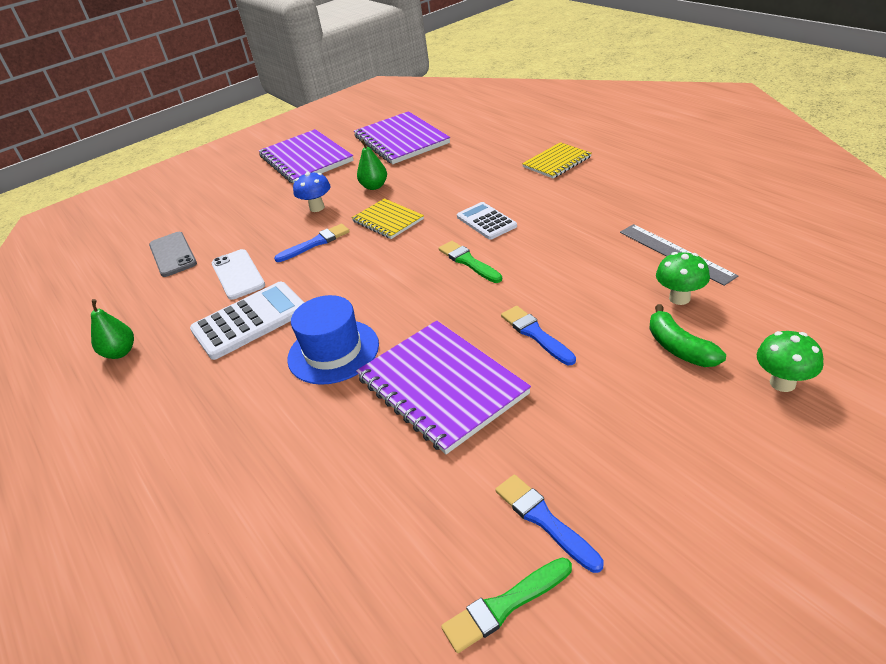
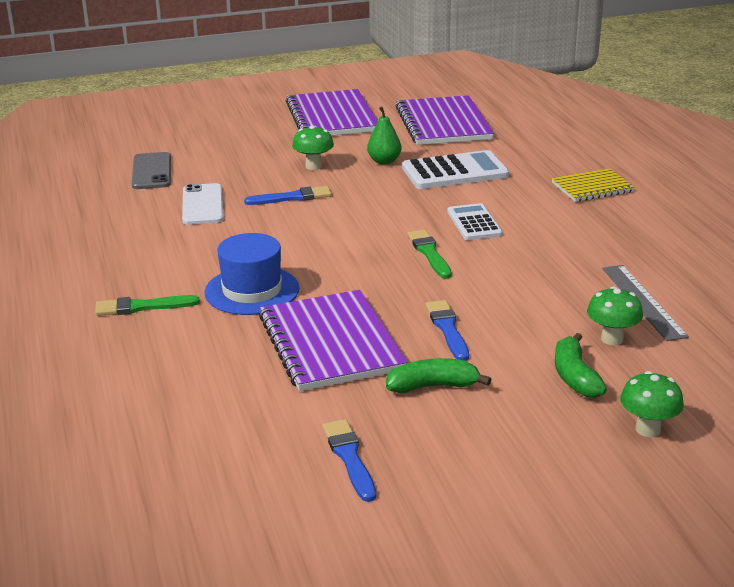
camera: 15 degrees right, 10 degrees down
(120, 352) = (64, 239): green pear -> none
(250, 321) = (192, 246): white calculator -> white calculator (455, 172)
(317, 208) = (313, 166): blue mushroom -> green mushroom
(388, 220) = (376, 196): yellow notebook -> none
(504, 606) = (276, 498): green brush -> green brush (142, 307)
(565, 402) = (433, 386): none -> green banana

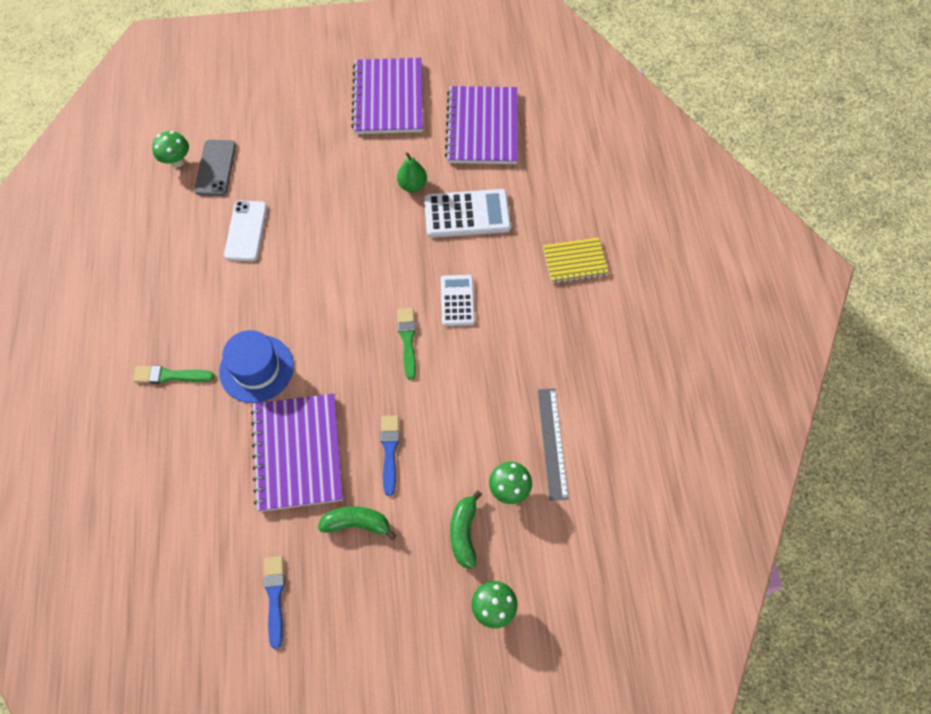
camera: 10 degrees right, 35 degrees up
(292, 197) = (321, 232): blue brush -> none
(313, 166) = (351, 183): green mushroom -> green mushroom (177, 161)

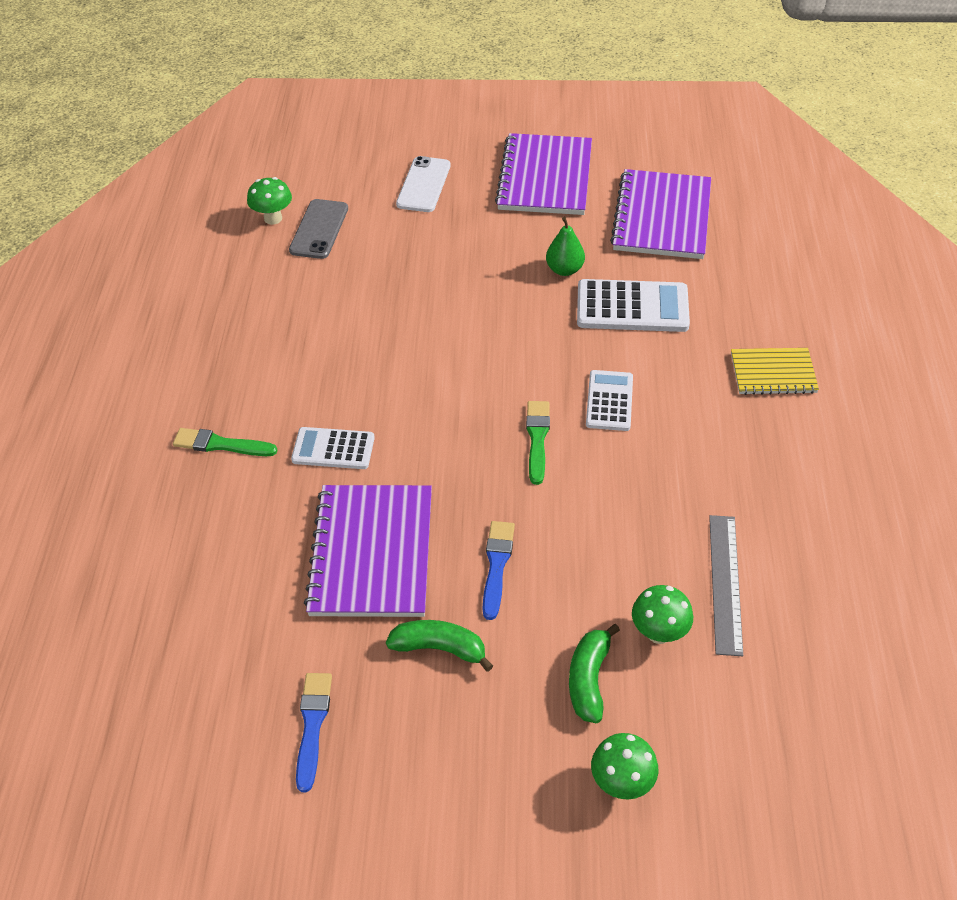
camera: 10 degrees right, 15 degrees down
(246, 231) = (345, 298): white phone -> white phone (423, 185)
(256, 369) = (333, 449): blue hat -> white calculator

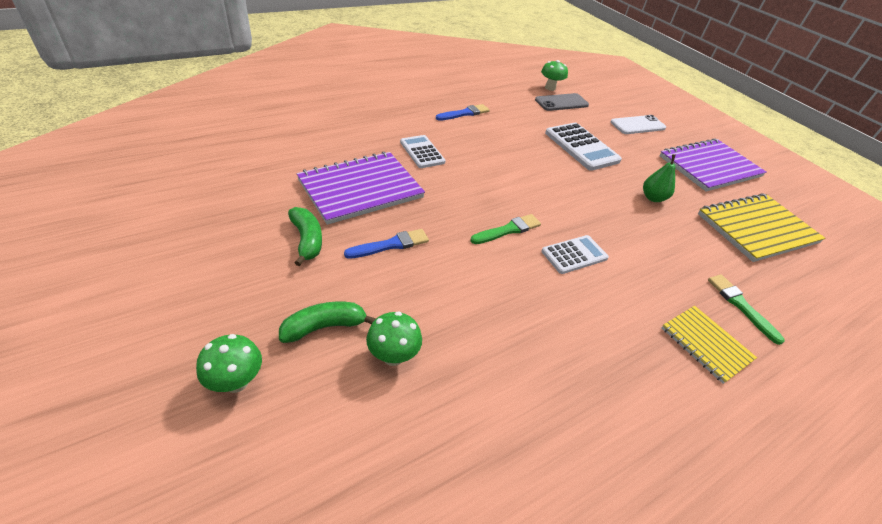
camera: 50 degrees right, 5 degrees down
(221, 444) = (391, 116): green brush -> green brush (741, 305)
(312, 725) = (220, 206): blue brush -> blue brush (464, 113)
(632, 307) = (664, 239): white calculator -> white calculator (581, 147)
(662, 217) = (757, 229): purple notebook -> yellow notebook
(725, 583) = (472, 385): grey ruler -> none

